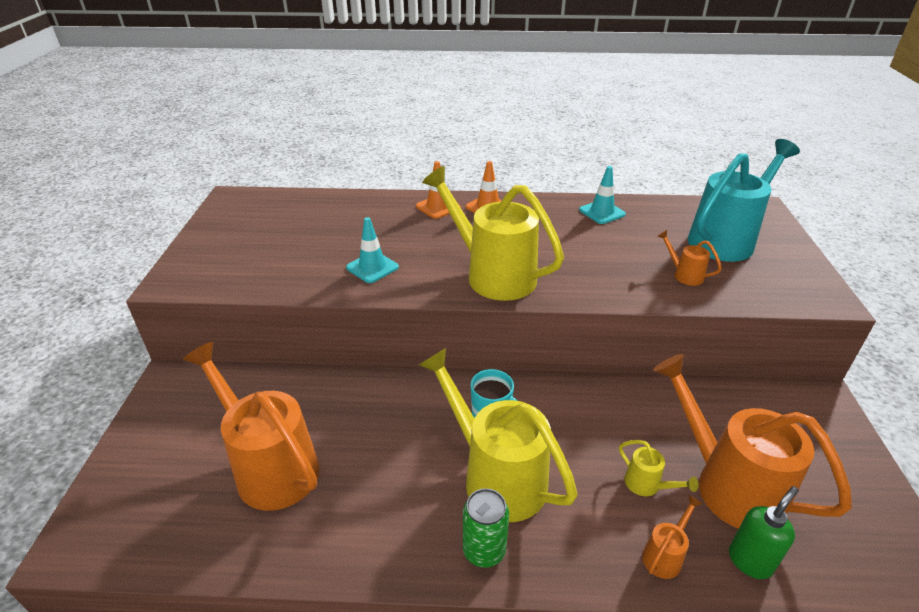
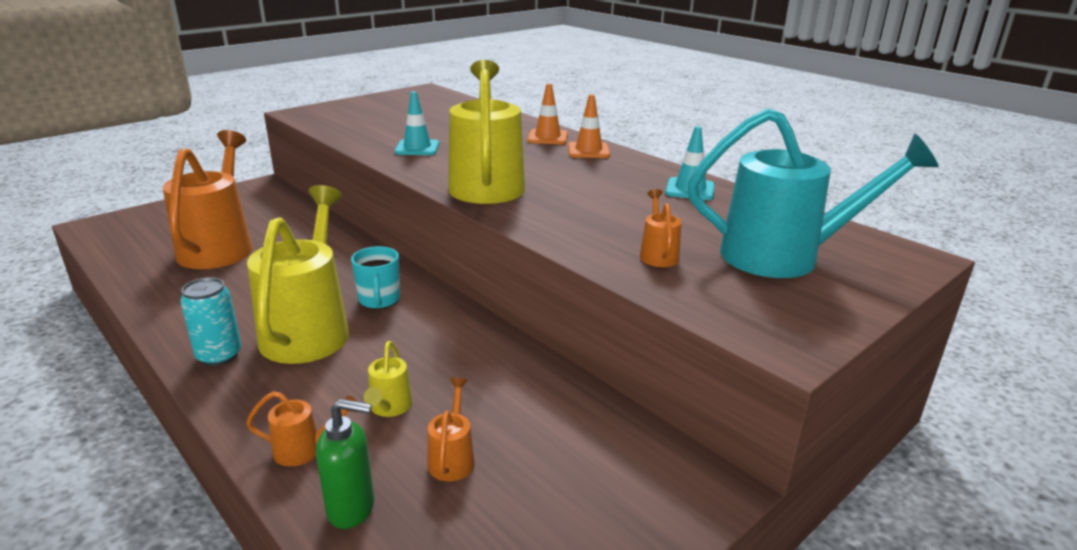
camera: 45 degrees right, 10 degrees down
(484, 550) = (219, 356): green can -> turquoise can
(728, 484) = (452, 458): orange watering can -> orange watering can, size x0.42

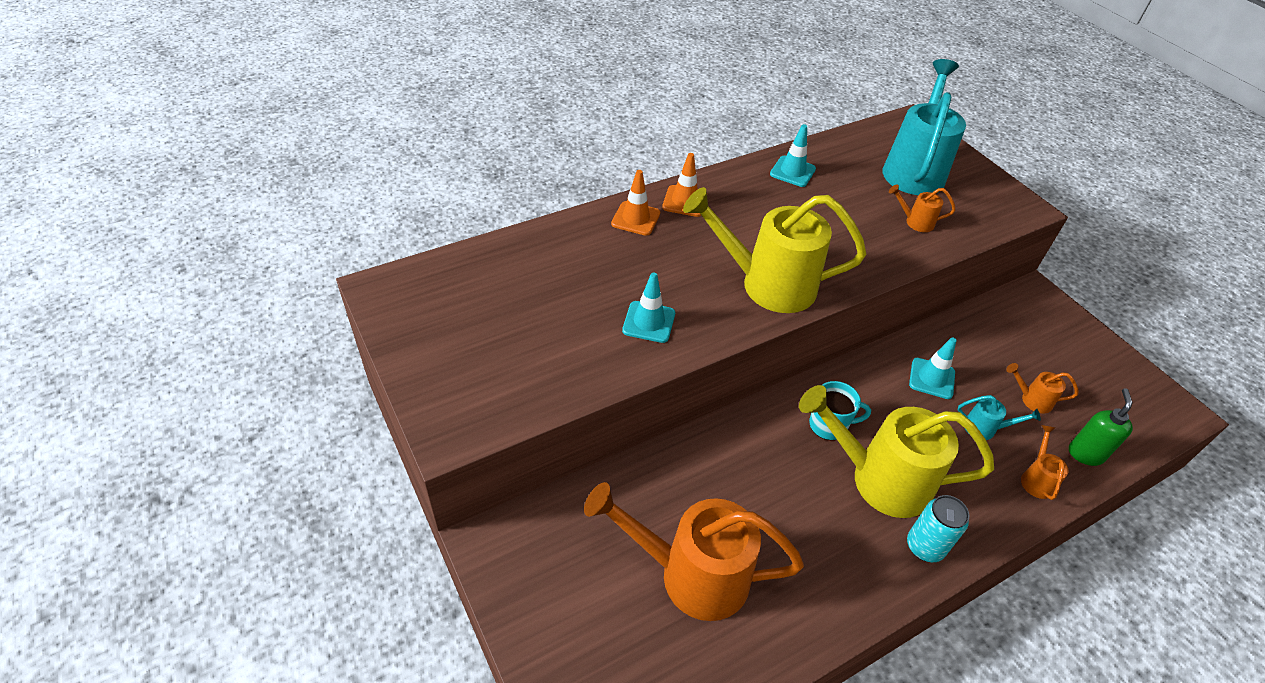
camera: 80 degrees left, 20 degrees up
(389, 408) = (985, 428): yellow watering can -> turquoise watering can
(467, 367) = (931, 378): none -> turquoise traffic cone

